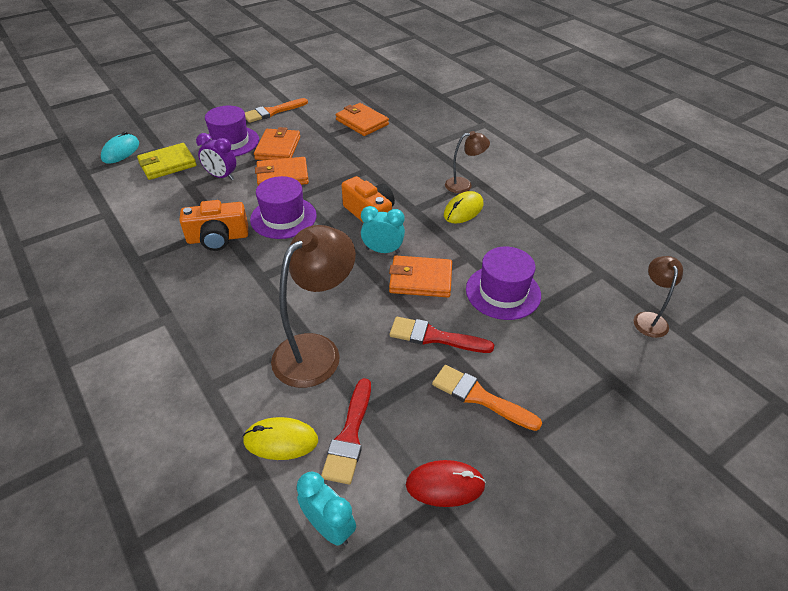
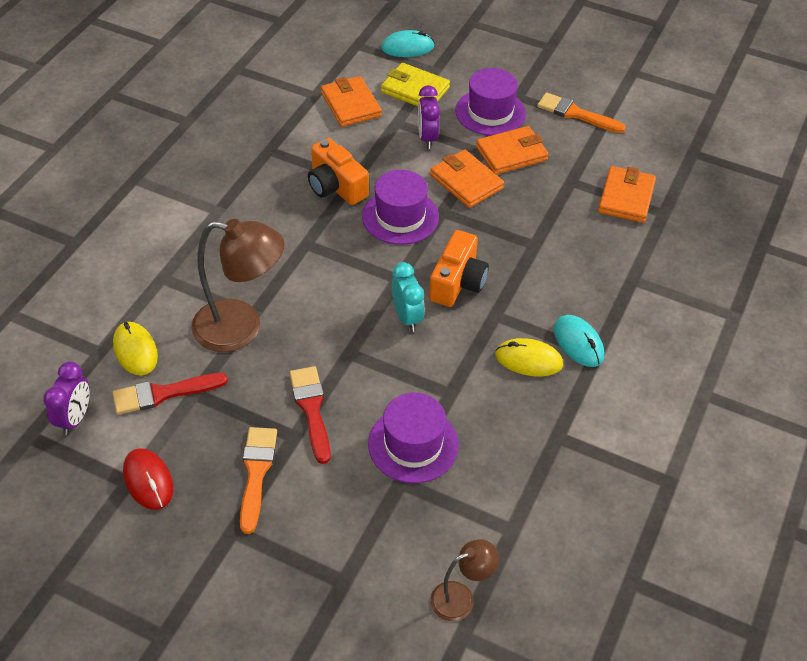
camera: 60 degrees right, 5 degrees up
(329, 527) = (75, 418): turquoise clock -> purple clock
(420, 279) = (385, 366): orange wallet -> orange wallet (351, 105)
(464, 185) = (578, 343): brown lamp -> turquoise mouse

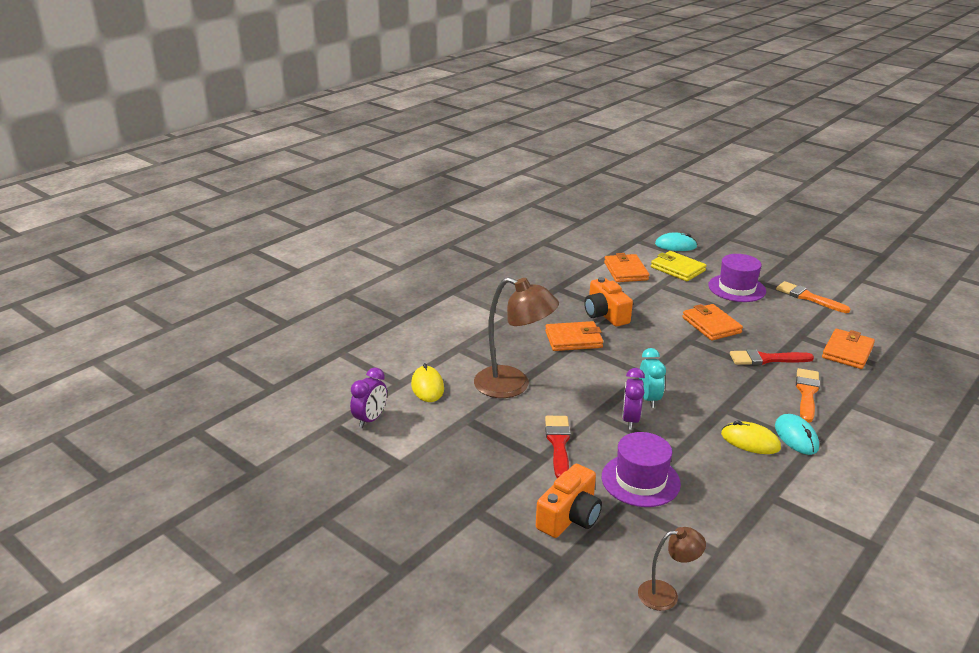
camera: 15 degrees right, 20 degrees down
(148, 480) = (416, 467): red mouse -> none
(163, 394) = (442, 415): red brush -> red brush (766, 359)
(256, 473) = (504, 477): orange brush -> orange brush (807, 393)
(400, 216) = (654, 338): purple hat -> none
(427, 138) = (683, 296): purple clock -> purple clock (630, 420)
(457, 282) = (695, 383): orange camera -> orange camera (569, 517)
(511, 153) = (751, 313): orange wallet -> orange wallet (573, 339)

